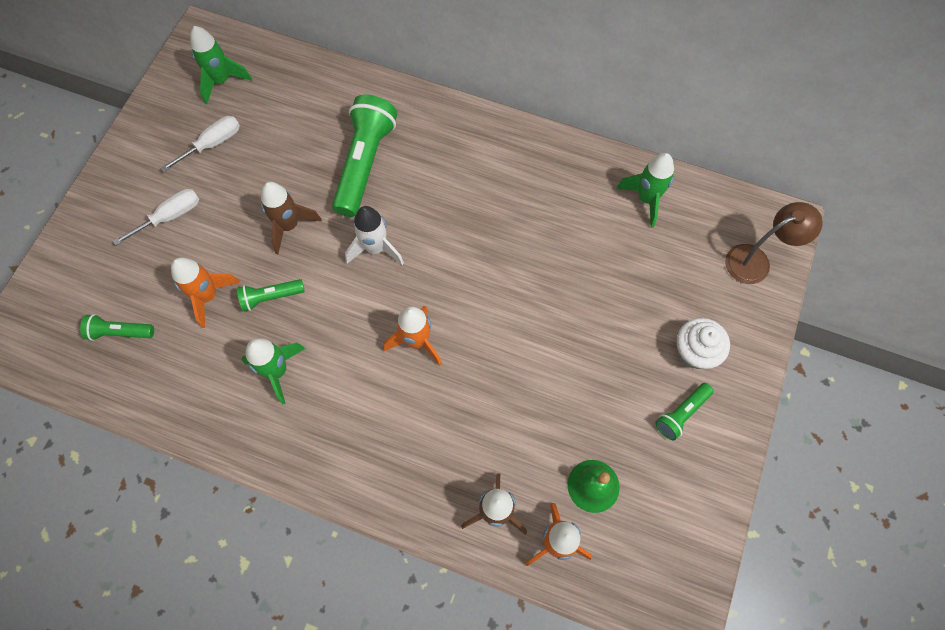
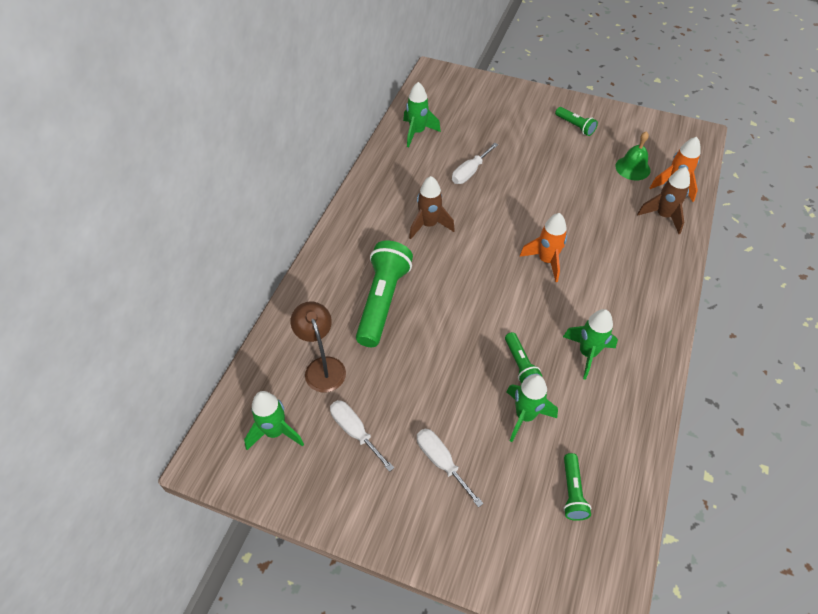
camera: 90 degrees left, 15 degrees down
(208, 296) = (525, 416): orange rocket -> green rocket
(289, 226) = (448, 355): brown rocket -> brown rocket (429, 225)
(365, 164) = (382, 301): green flashlight -> green flashlight turned 90 degrees clockwise
(375, 248) = (467, 290): white rocket -> none
(572, 261) = (470, 172): none -> white screwdriver
(694, 351) = (531, 117): white cupcake -> none
(755, 260) = (463, 86): brown lamp -> brown lamp (322, 367)

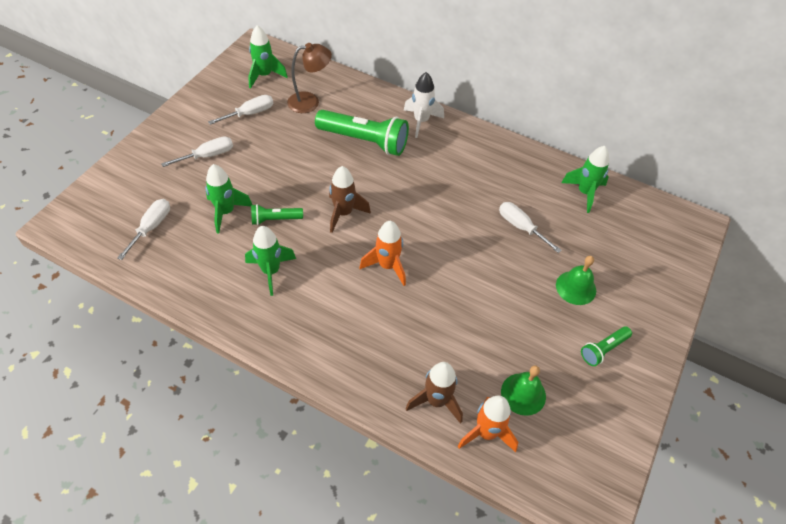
camera: 95 degrees right, 0 degrees up
(342, 254) = (421, 121): none -> white rocket
(429, 225) = (448, 183): brown rocket -> brown rocket (344, 213)
(523, 139) = (576, 287): none -> green bell
(572, 492) = (151, 227): green flashlight -> white screwdriver

